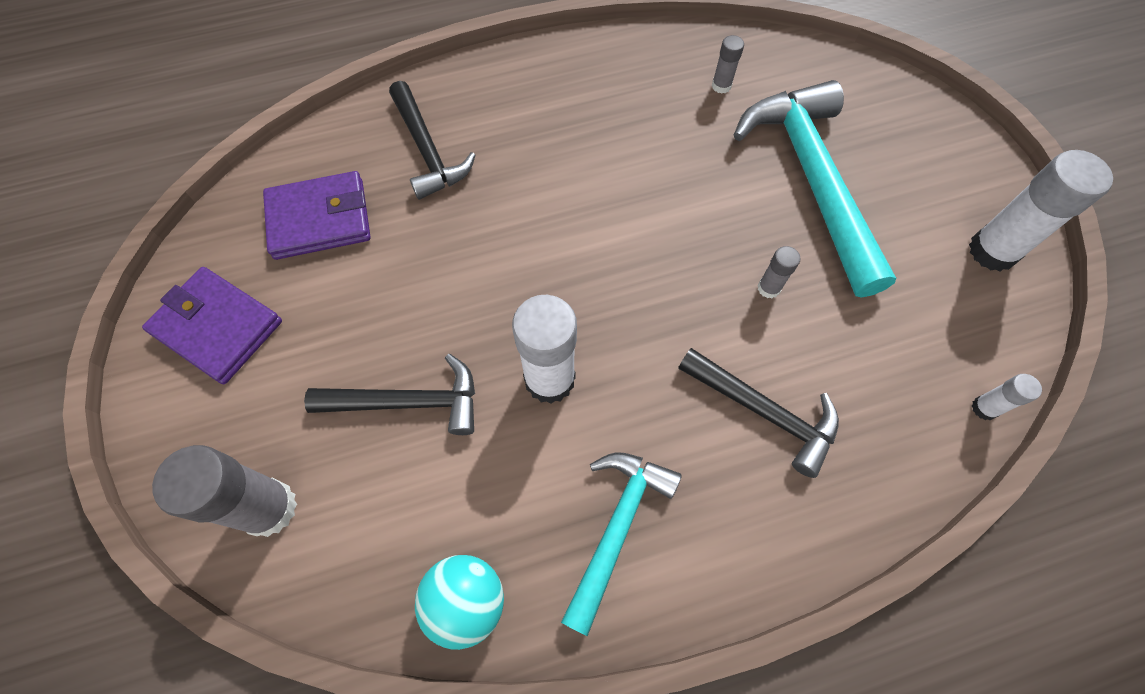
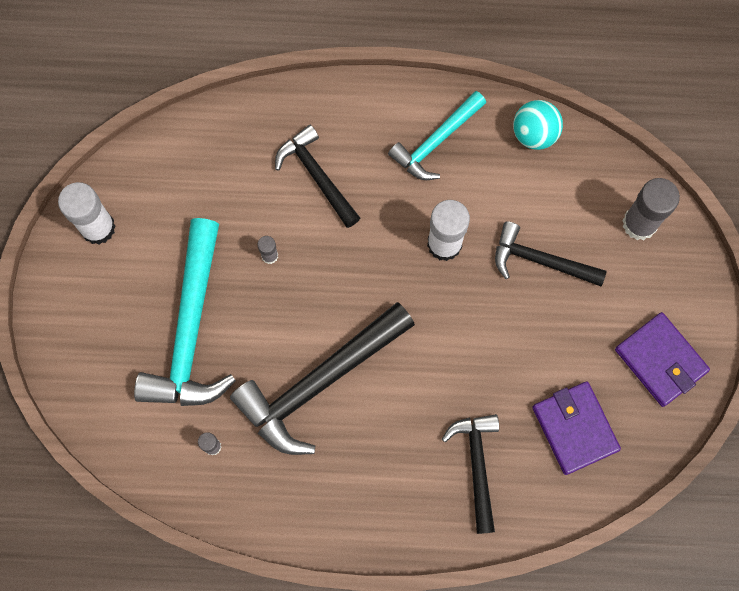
camera: 160 degrees left, 10 degrees up
(320, 219) = (574, 428): purple wallet -> purple wallet turned 60 degrees clockwise
(638, 174) = (319, 383): none -> black hammer
(984, 408) = (179, 130): white glue stick -> none

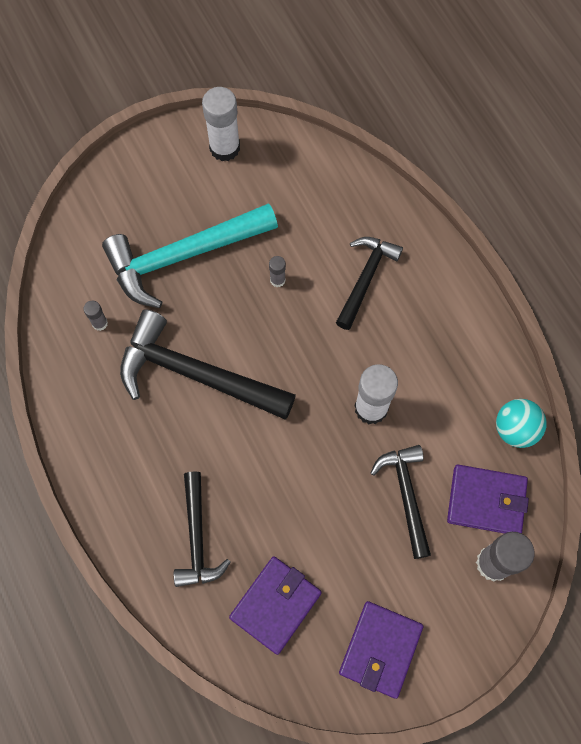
camera: 60 degrees right, 5 degrees down
(436, 142) = (454, 353): turquoise hammer -> none
(477, 465) = (197, 538): black hammer -> black hammer turned 120 degrees clockwise
(583, 196) = (486, 501): none -> purple wallet

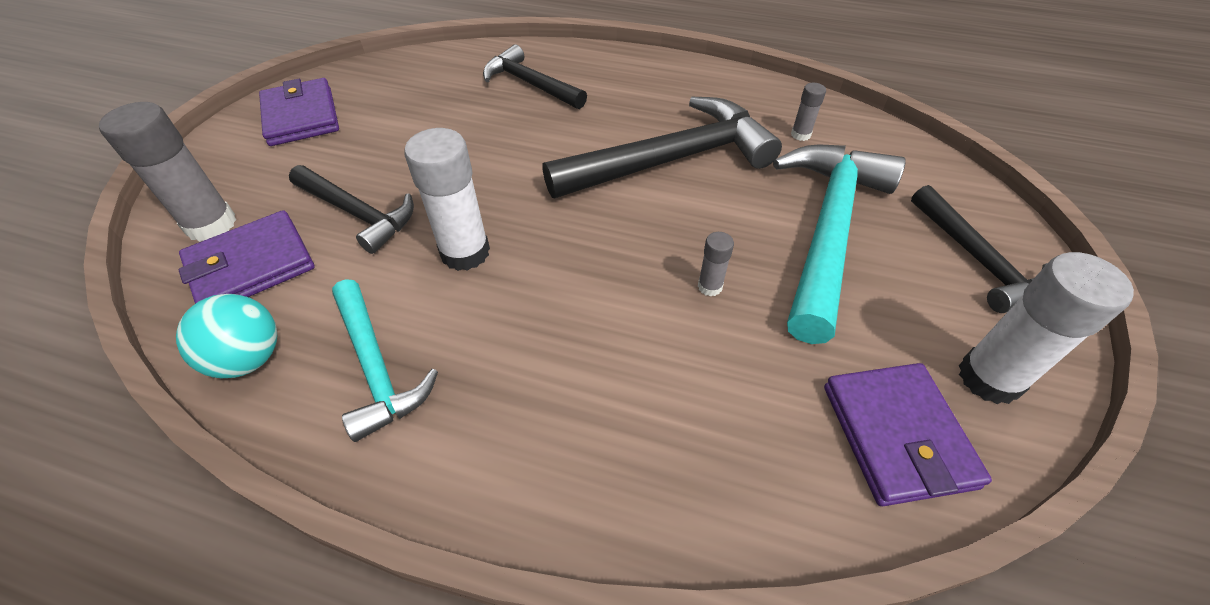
camera: 135 degrees right, 20 degrees down
(275, 605) = (422, 90): purple wallet -> purple wallet (897, 435)
(365, 278) = (614, 375): black hammer -> black hammer (977, 260)
(461, 372) = (376, 367): none -> turquoise hammer

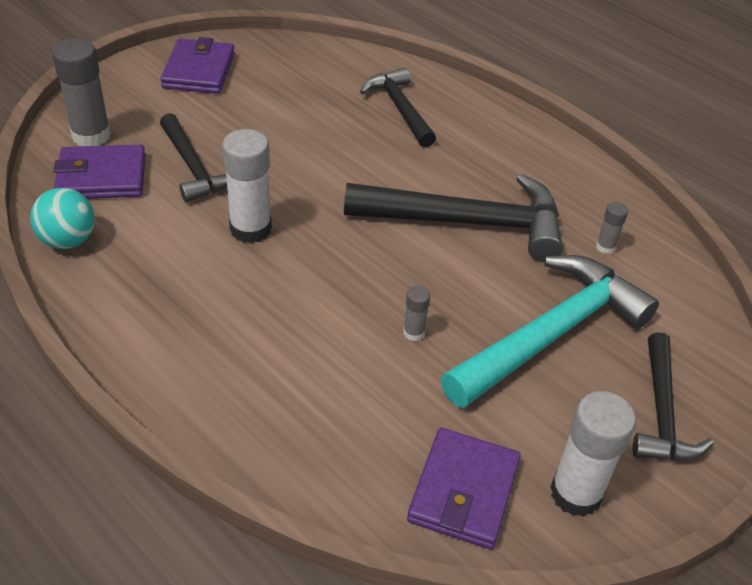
camera: 25 degrees right, 5 degrees down
(376, 367) = (142, 282): turquoise hammer -> none

